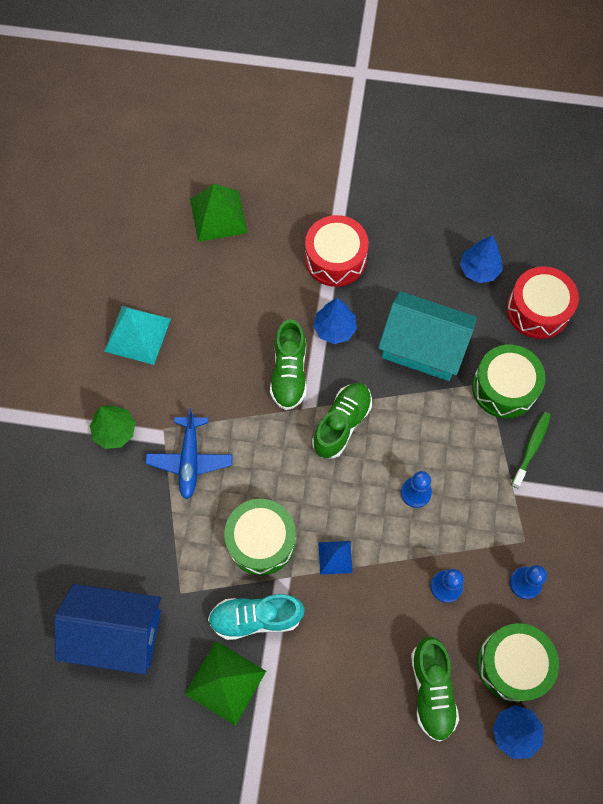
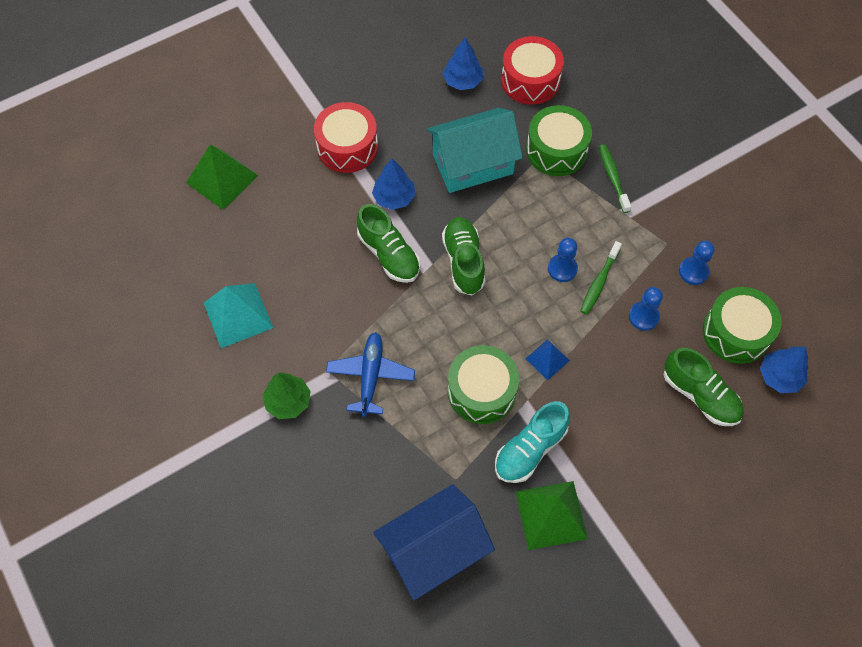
camera: 40 degrees left, 5 degrees down
(190, 460) = (370, 376): blue plane -> blue plane turned 135 degrees counterclockwise
(436, 528) = (599, 282): none -> green toothbrush

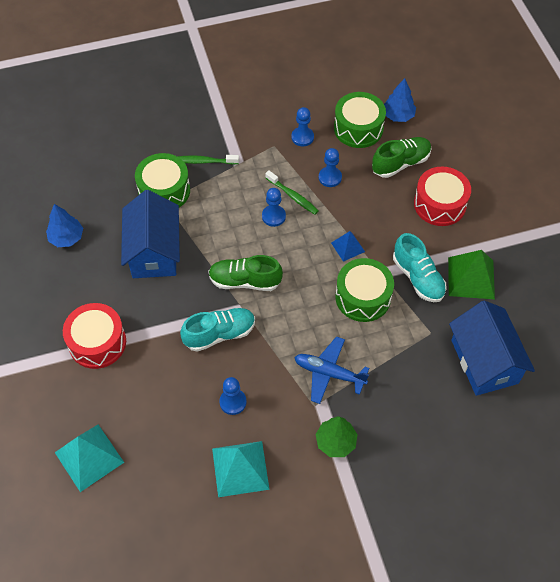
camera: 75 degrees left, 5 degrees down
(222, 179) = (89, 457): green pyramid -> turquoise pyramid
(311, 288) = (233, 402): none -> blue pawn
(389, 254) = (219, 334): green shoe -> turquoise shoe
(394, 197) = (165, 317): blue tree -> none
(472, 164) = (154, 251): turquoise house -> blue house
(530, 80) = (88, 190): red drum -> red drum (439, 204)

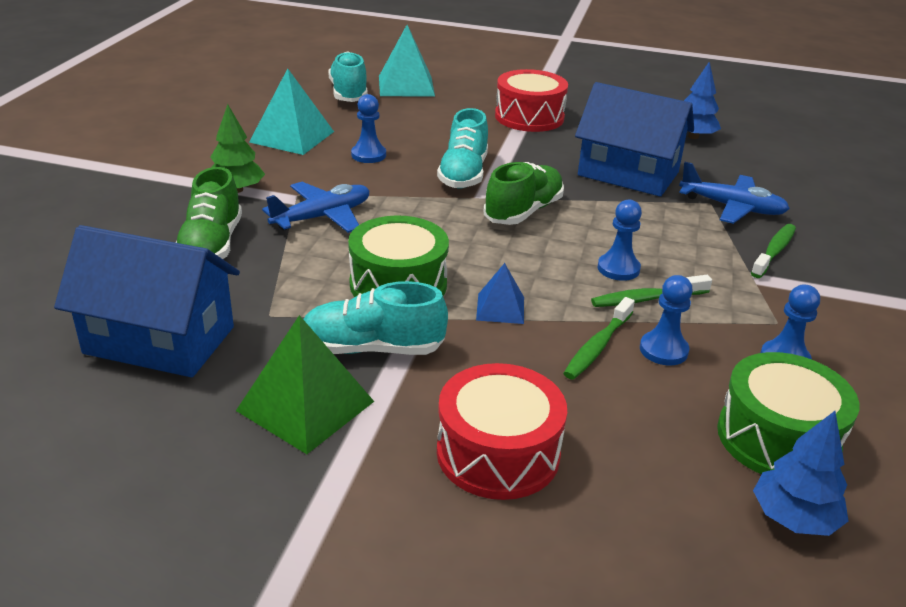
camera: 120 degrees right, 25 degrees down
(135, 487) = (349, 93): none -> turquoise shoe
(164, 191) = (732, 207): green drum -> blue plane
(347, 200) = (597, 346): none -> green toothbrush
(400, 163) = (643, 451): green shoe -> green shoe (211, 245)

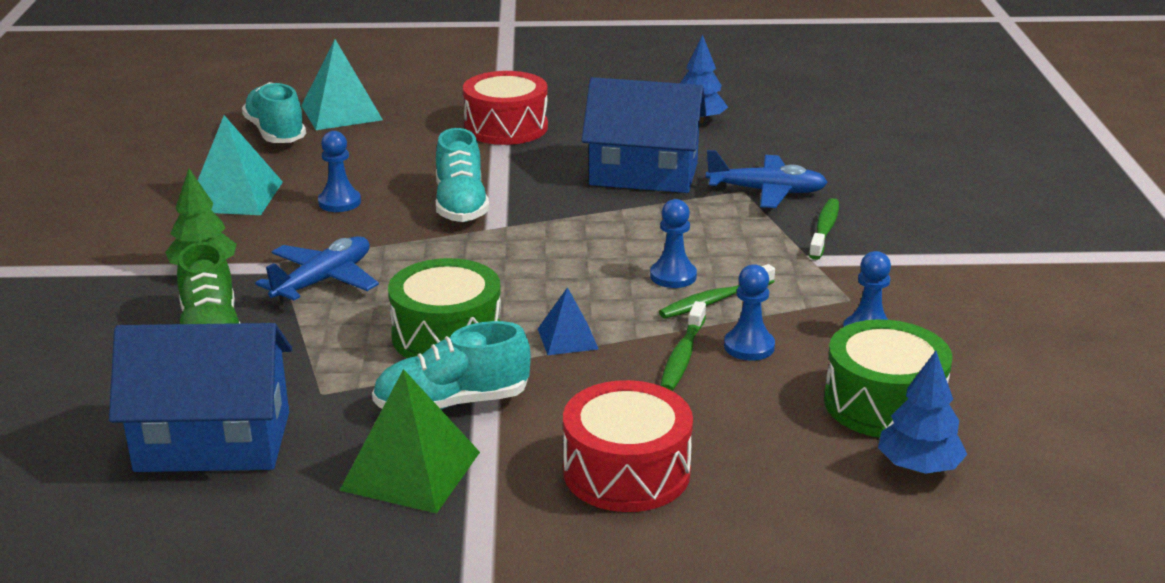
camera: 15 degrees left, 5 degrees down
(523, 212) = (547, 235): green shoe -> none

